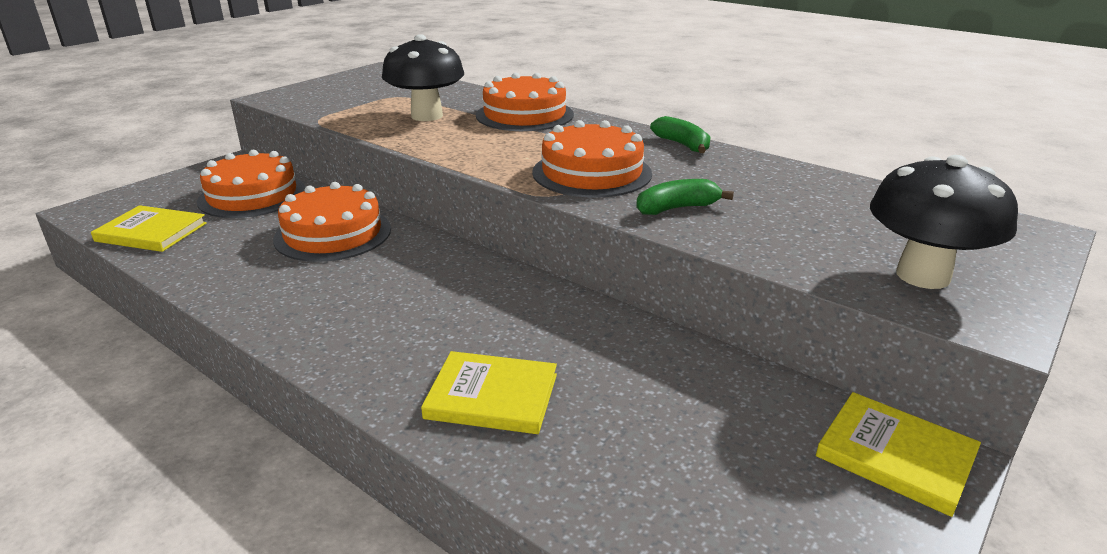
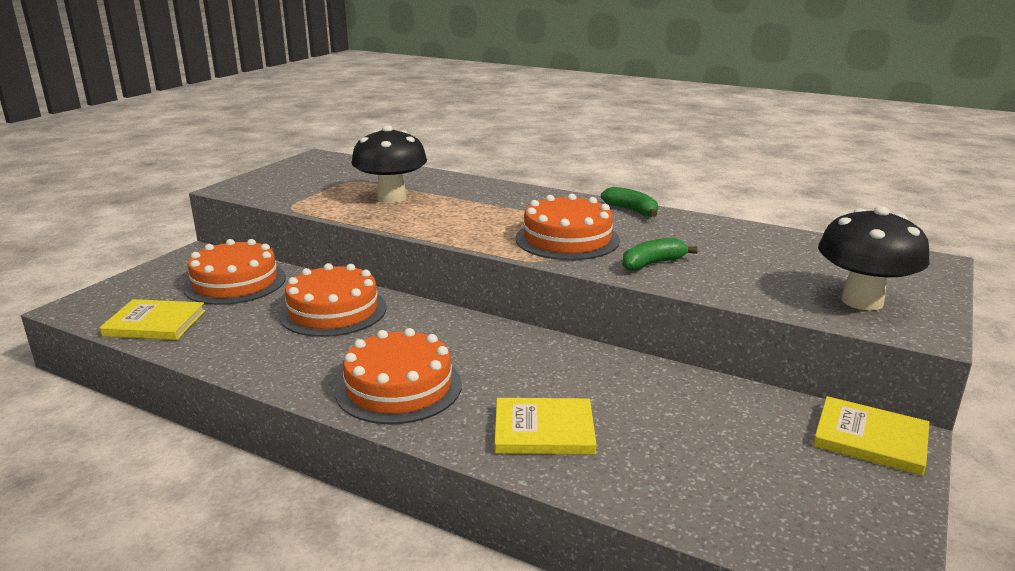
camera: 10 degrees left, 5 degrees down
(524, 115) = (480, 192): orange cake -> orange cake (399, 387)

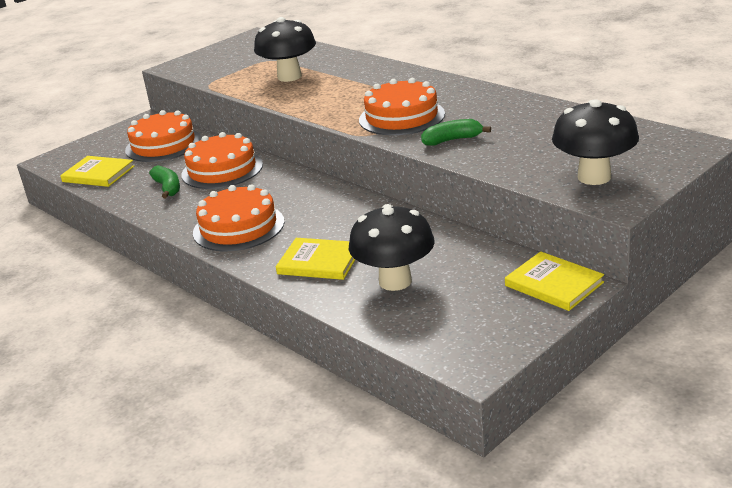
camera: 20 degrees right, 5 degrees up
(631, 210) = (477, 91): green banana -> green banana (168, 188)
(667, 451) = (395, 281): none -> black mushroom

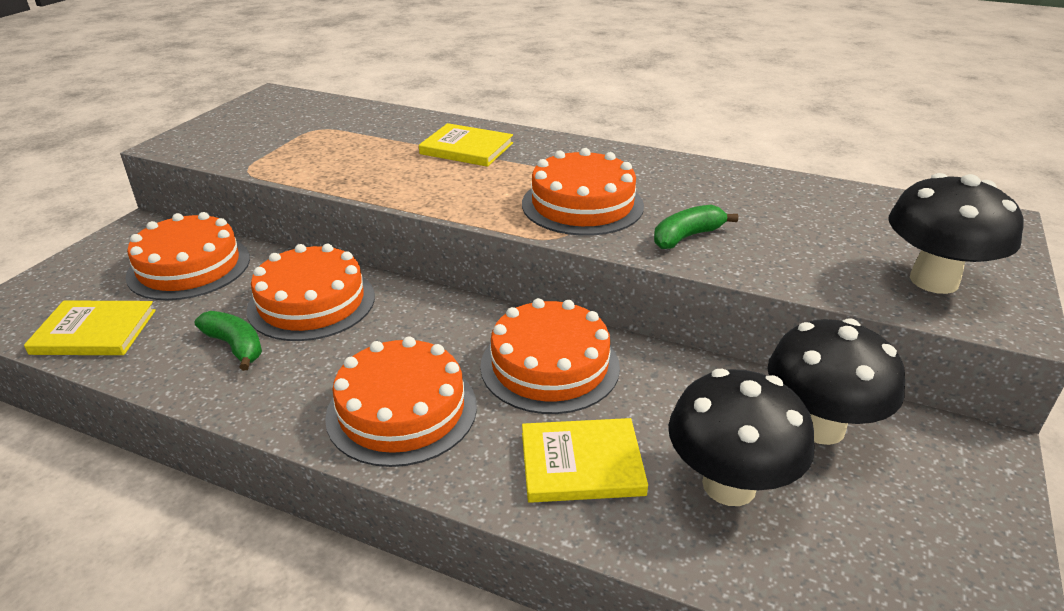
camera: 25 degrees left, 5 degrees up
(289, 77) = (368, 152): black mushroom -> black mushroom (819, 427)
(339, 215) = (549, 365): none -> orange cake
(554, 284) = (953, 452): yellow book -> yellow book (466, 148)

